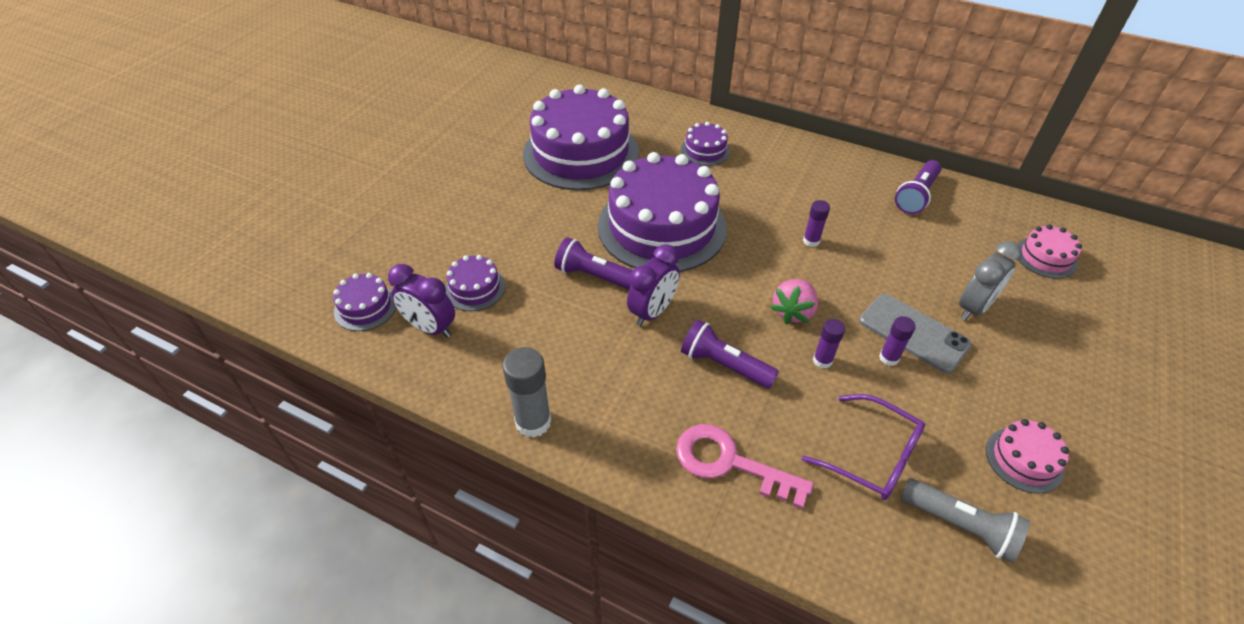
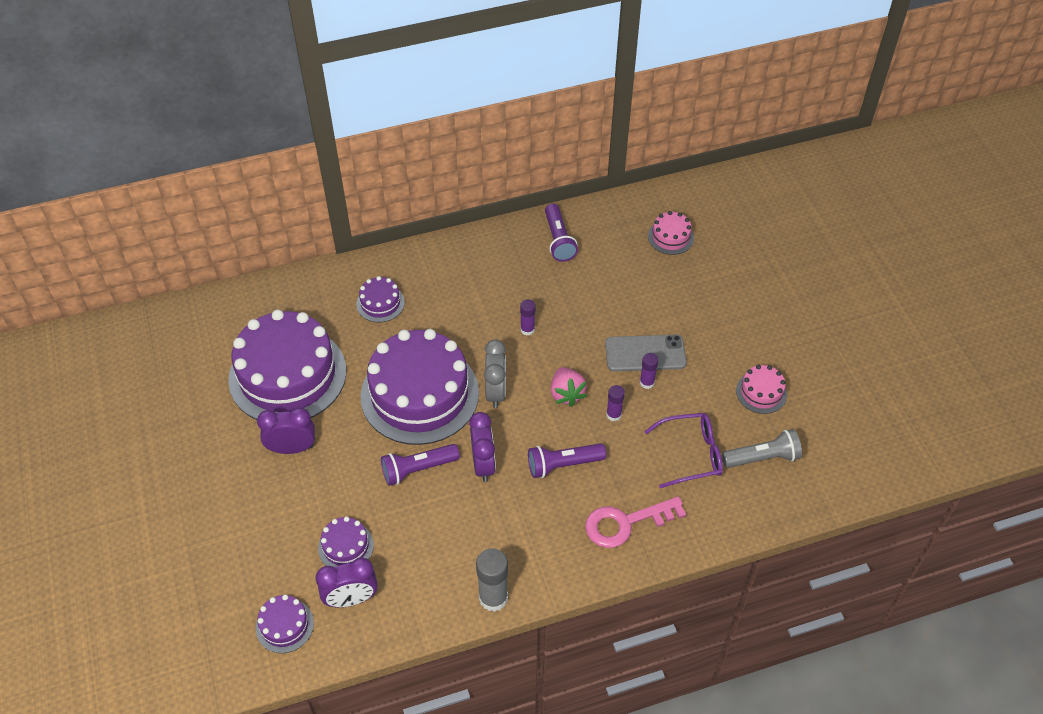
camera: 45 degrees left, 5 degrees up
(524, 198) = (292, 448): none -> purple clock
(973, 307) = (662, 308): grey clock -> grey clock (496, 392)

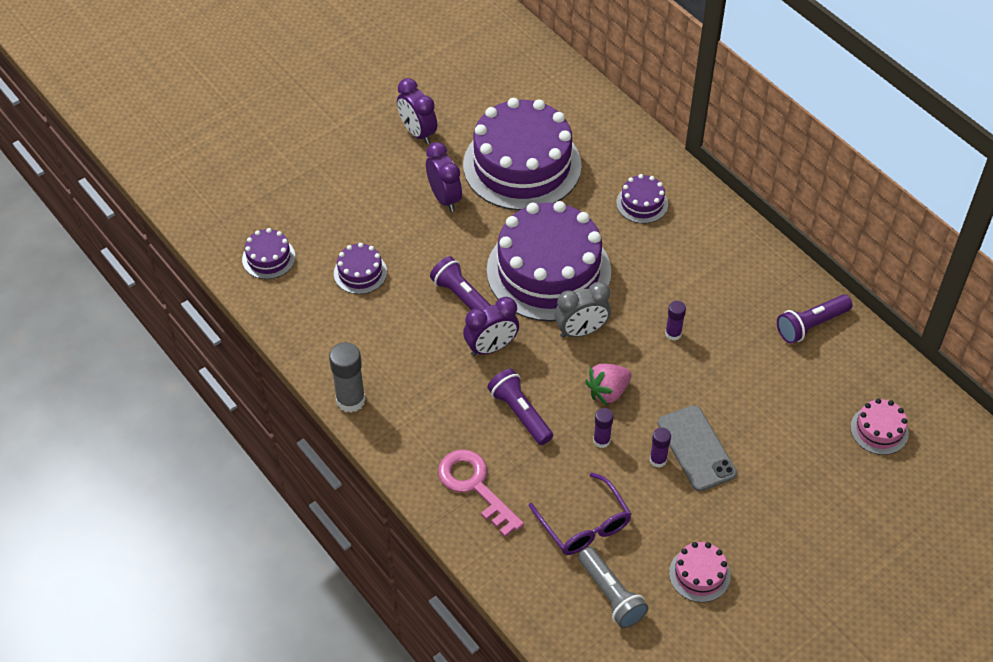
camera: 70 degrees right, 0 degrees up
(351, 599) = (310, 295): purple clock -> purple clock (418, 133)

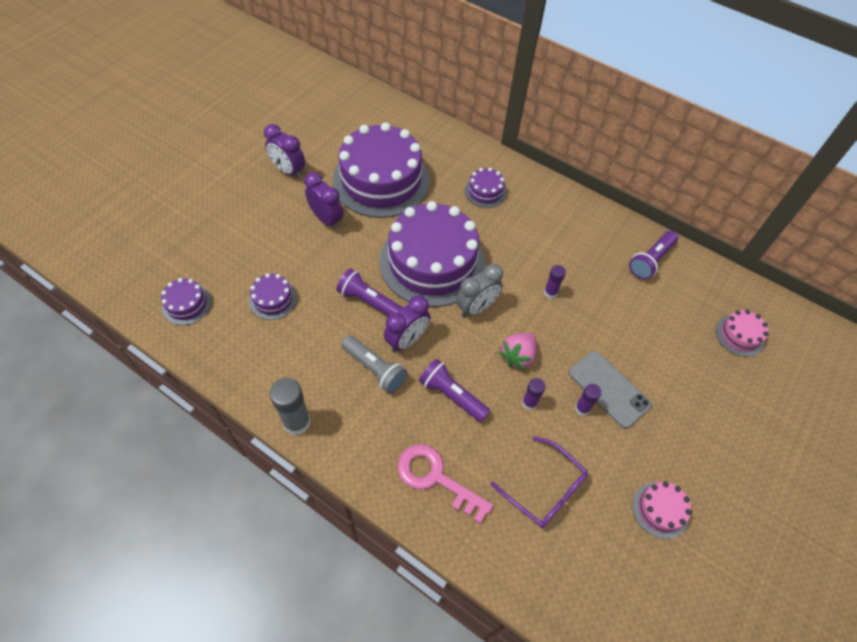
camera: 20 degrees left, 5 degrees up
(611, 594) = (594, 554): grey flashlight -> grey flashlight (375, 369)

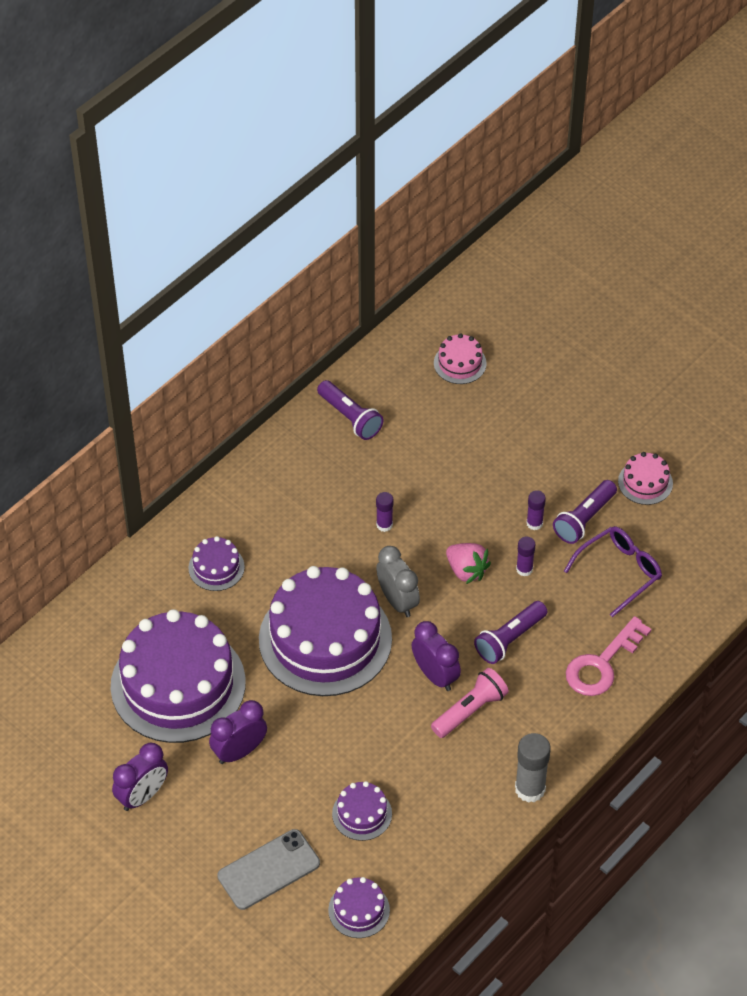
camera: 80 degrees left, 5 degrees down
(369, 301) = (377, 710): purple flashlight -> purple flashlight (584, 519)
(375, 369) = (470, 710): grey flashlight -> pink flashlight
(609, 389) = (514, 495): grey phone -> grey phone (268, 870)

